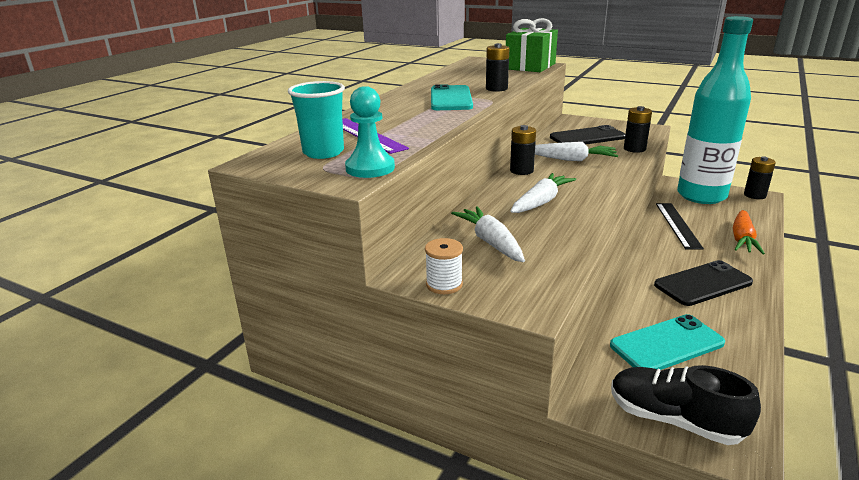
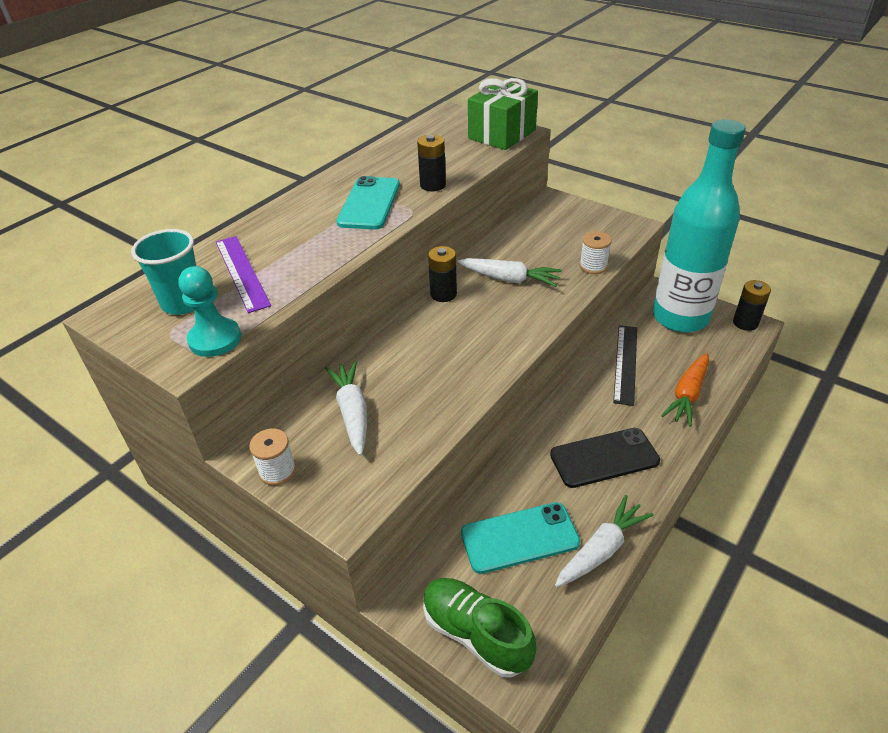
camera: 10 degrees right, 15 degrees up
(541, 202) = (437, 352): white carrot -> white carrot (601, 549)
(587, 137) = (550, 238): black phone -> none
(634, 149) = (593, 266): black battery -> white spool
(674, 420) = (476, 634): black shoe -> green shoe

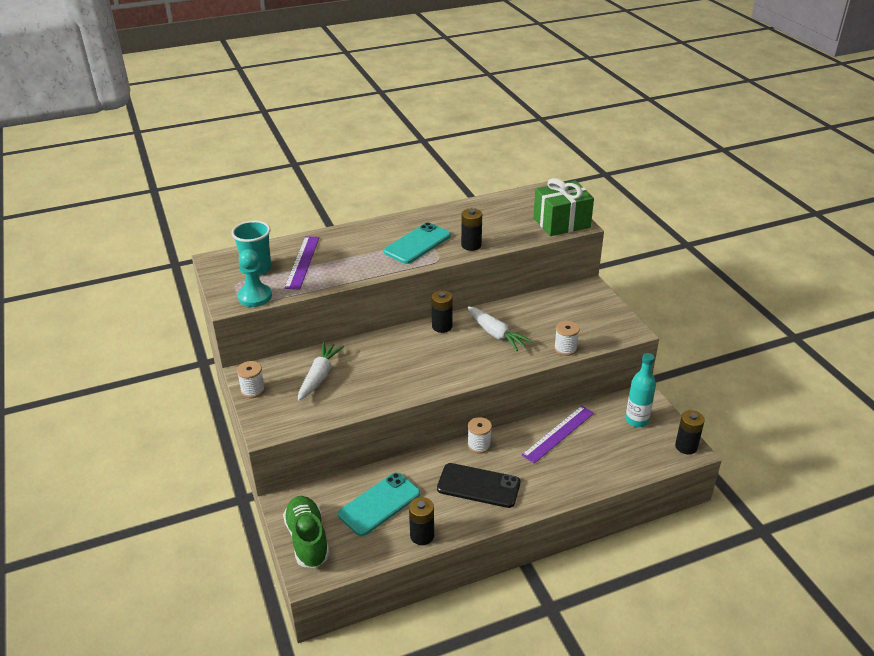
camera: 30 degrees right, 5 degrees down
(519, 537) = (379, 504): turquoise phone -> turquoise phone turned 60 degrees counterclockwise
(561, 412) = (479, 445): none -> white spool
(601, 549) = (422, 535): white carrot -> black battery
(625, 363) = (558, 434): black ruler -> purple ruler
(680, 317) = (636, 420): turquoise bottle -> turquoise bottle, size x0.47
(687, 395) = (581, 474): orange carrot -> none

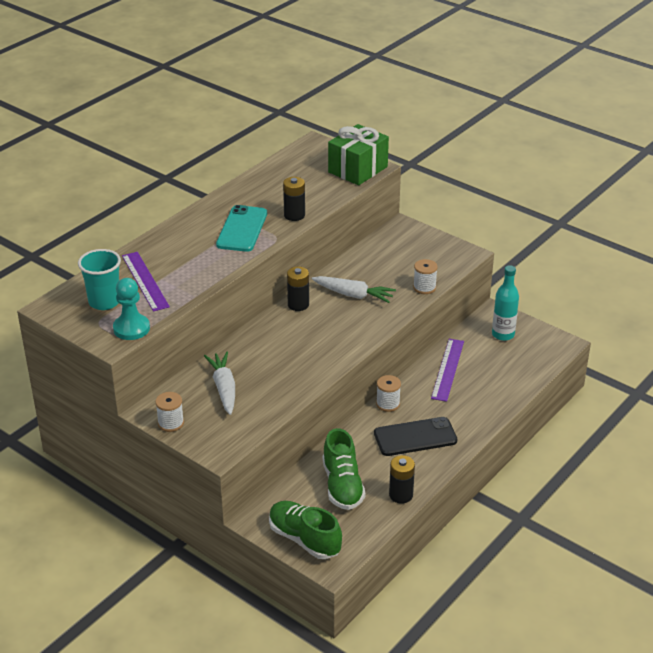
camera: 30 degrees left, 0 degrees up
(379, 504) = (342, 485): turquoise phone -> green shoe
(686, 446) = (557, 341): black battery -> none

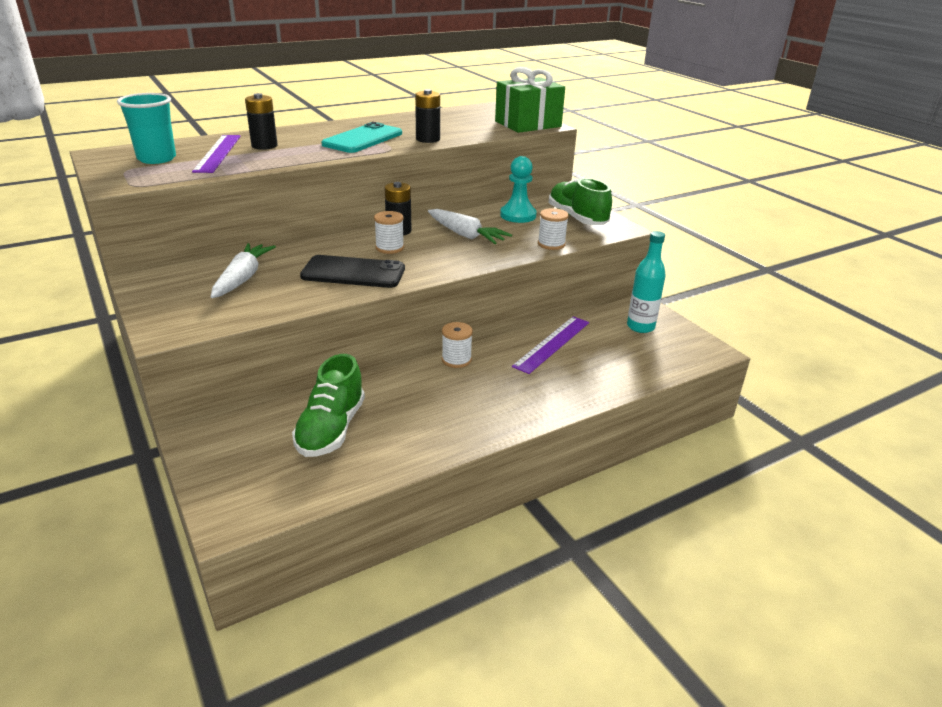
camera: 20 degrees right, 5 degrees down
(131, 328) = (151, 179): turquoise pawn -> turquoise pawn (518, 215)
(171, 423) = (149, 295): white spool -> white spool (389, 248)
(304, 539) = (228, 478): green shoe -> green shoe (577, 218)
(401, 495) = (394, 460): black battery -> black battery (264, 146)
(415, 437) = (463, 401): black phone -> black phone (353, 272)

